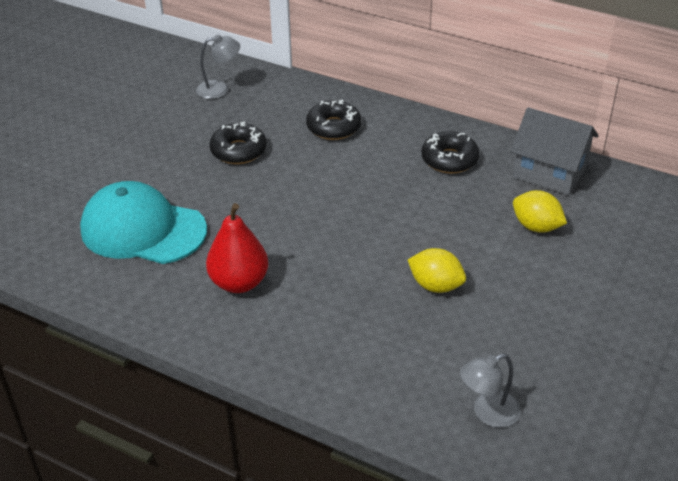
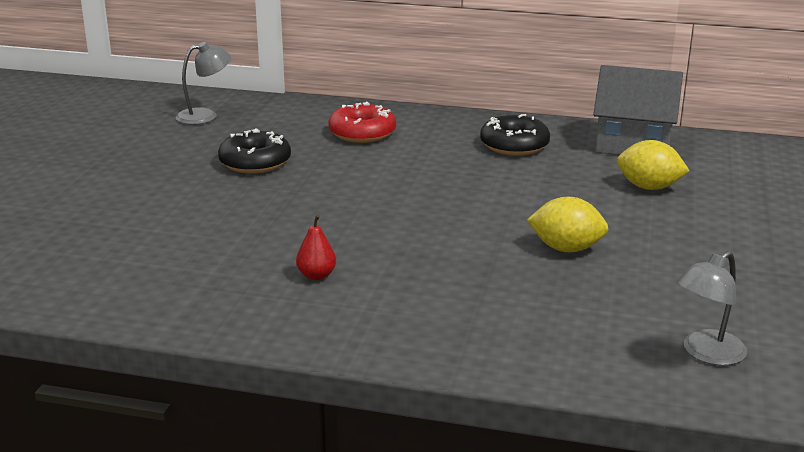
camera: 15 degrees left, 15 degrees down
(143, 229) = (162, 242): turquoise cap -> none
(239, 282) = (316, 275): red pear -> red pear, size x0.49
(333, 127) = (362, 133): black donut -> red donut

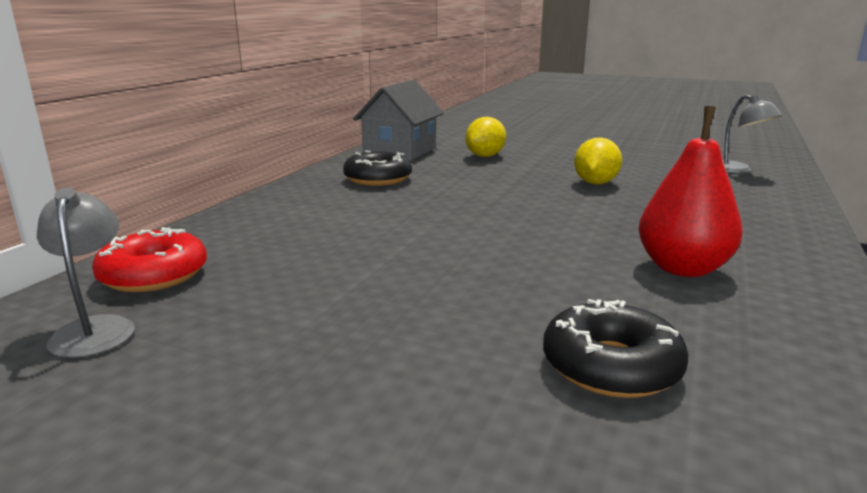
camera: 80 degrees left, 5 degrees down
(255, 162) = (342, 292): black donut -> black donut (611, 366)
(316, 275) = (682, 268): red pear -> red pear, size x2.05
(362, 133) = (291, 229): red donut -> red donut (154, 275)

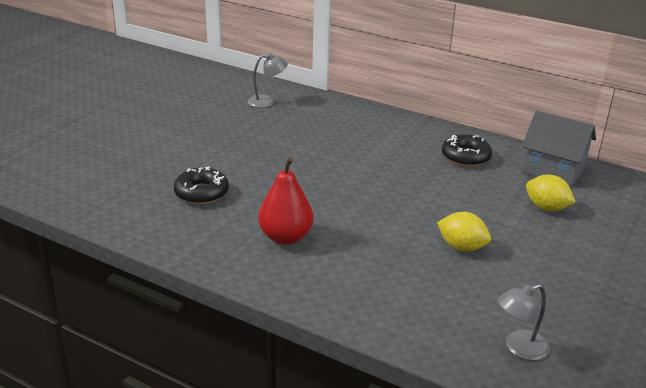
camera: 95 degrees right, 10 degrees up
(154, 275) = (311, 105): red donut -> none

